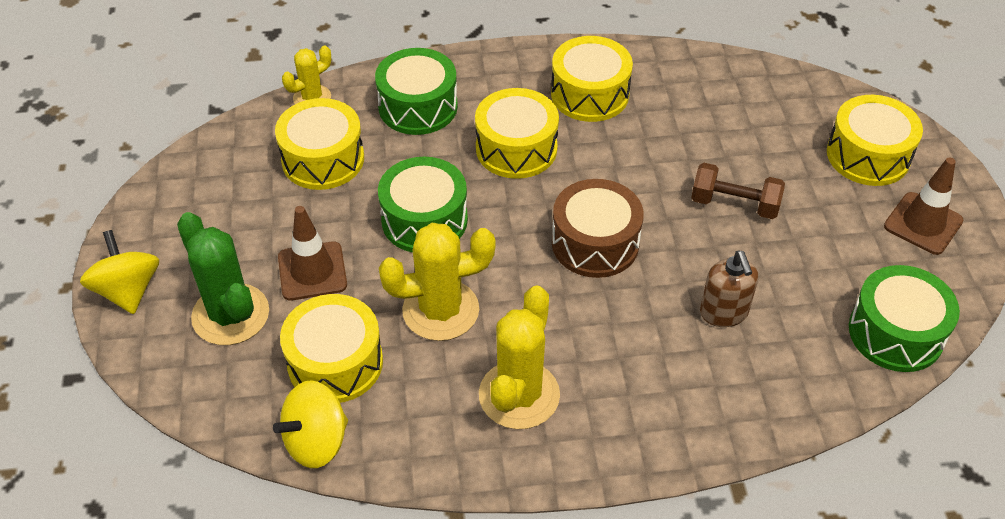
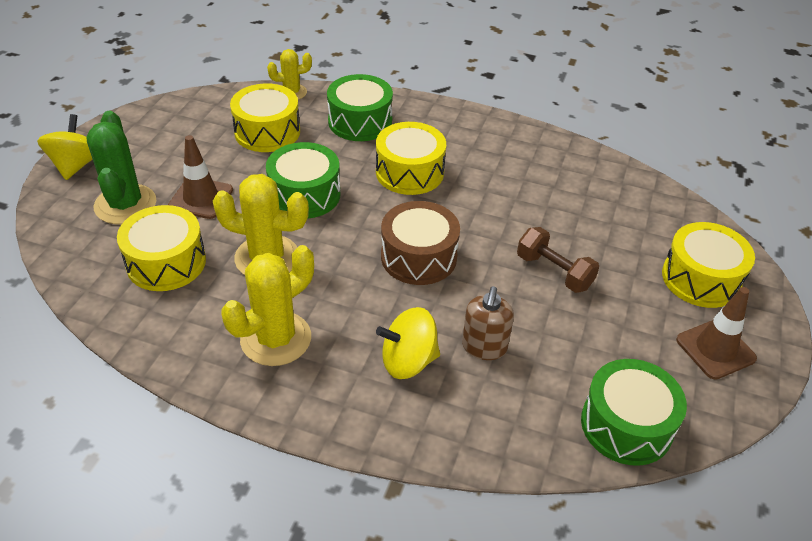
camera: 25 degrees right, 5 degrees down
(316, 441) = (110, 308): yellow spinning top -> yellow spinning top (408, 361)
(589, 94) = (495, 155): yellow drum -> none

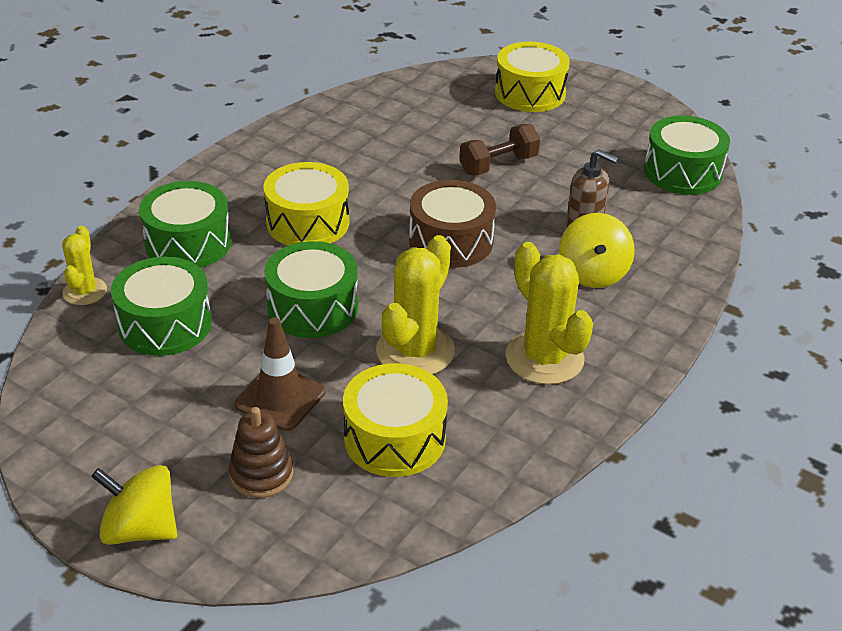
camera: 75 degrees left, 5 degrees down
(125, 204) = (261, 474): green cactus -> brown stacking toy
(267, 132) = (165, 324): yellow drum -> green drum
(715, 349) = (611, 110): brown traffic cone -> none

